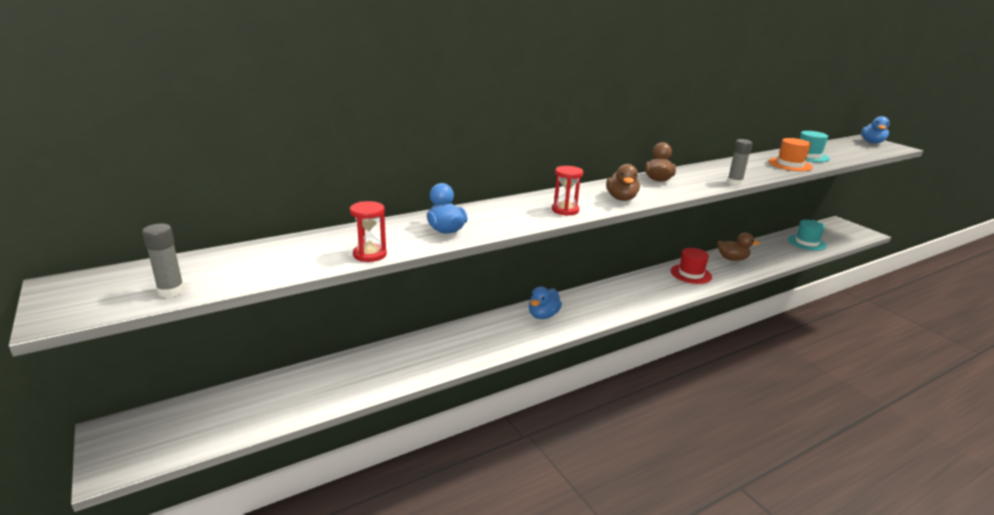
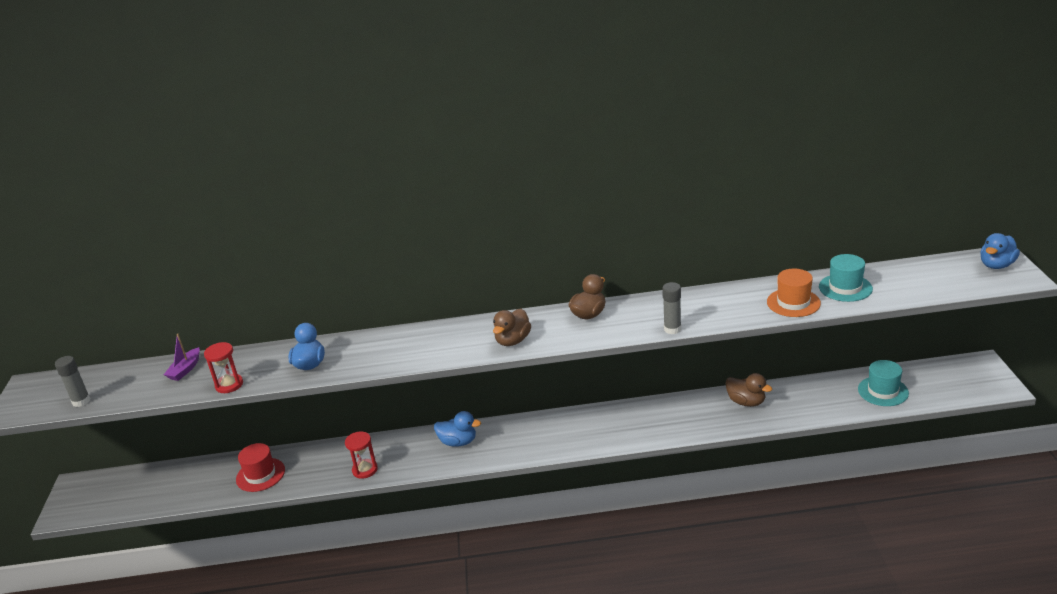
camera: 30 degrees right, 5 degrees up
(295, 248) = (185, 369): none -> purple boat
(543, 315) = (458, 442): blue duck -> blue duck turned 135 degrees counterclockwise
(565, 210) = (438, 351): red hourglass -> red hourglass (365, 470)
(691, 274) = (669, 416): red hat -> red hat (260, 475)

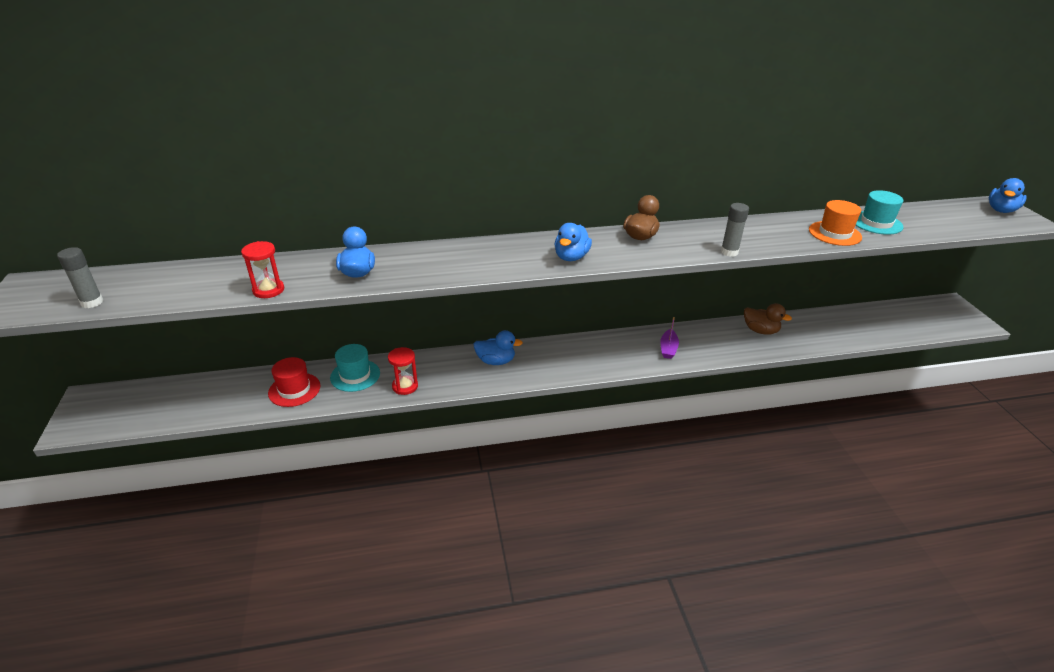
camera: 10 degrees left, 5 degrees up
(185, 369) = (216, 273): purple boat -> purple boat (668, 348)
(513, 341) = (571, 257): brown duck -> blue duck
(883, 391) = (878, 324): turquoise hat -> turquoise hat (355, 375)

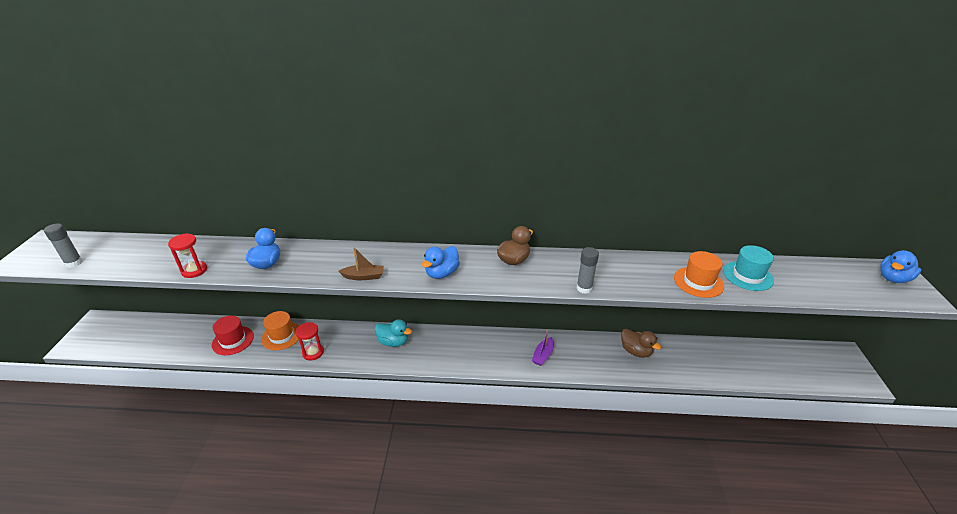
camera: 15 degrees right, 0 degrees up
(355, 375) = (281, 336): turquoise hat -> orange hat
(484, 270) = (363, 276): none -> brown boat
(496, 361) = (393, 342): blue duck -> turquoise duck

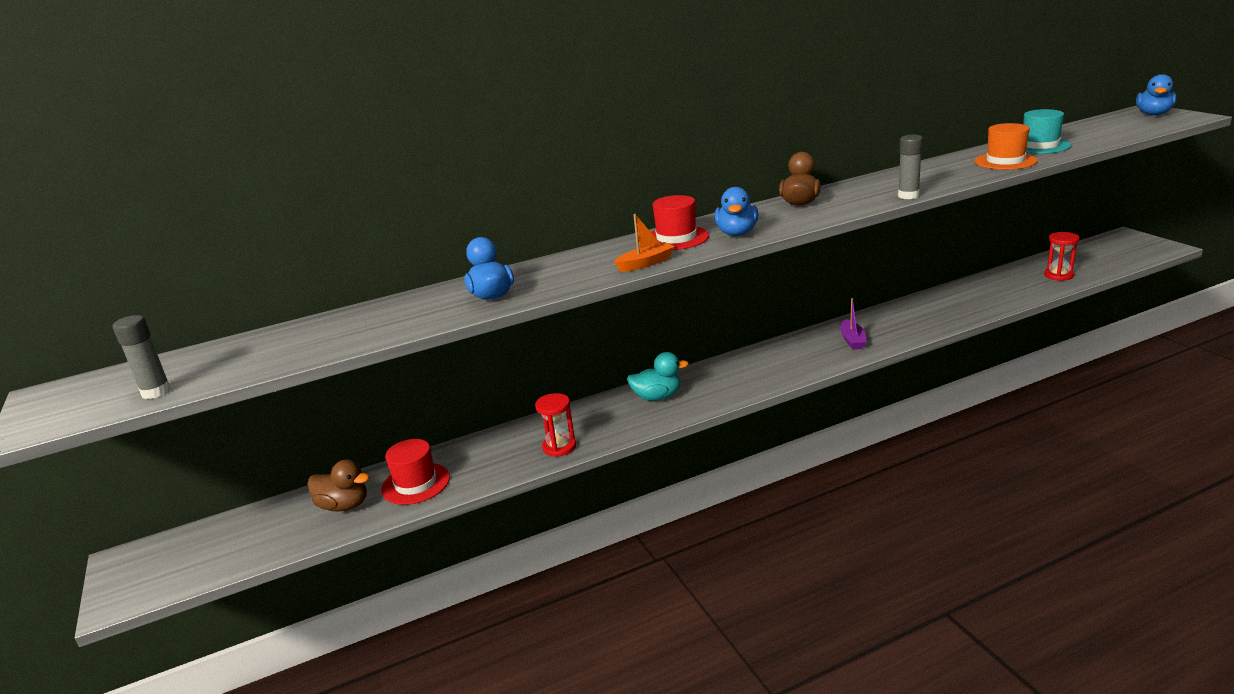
camera: 25 degrees left, 10 degrees down
(194, 270) = (389, 333): red hourglass -> red hourglass (1058, 275)
(281, 336) = (487, 451): orange hat -> none
(363, 276) = (645, 263): brown boat -> orange boat
(407, 260) = (676, 238): none -> red hat
(636, 351) = (943, 302): brown duck -> brown duck (344, 506)

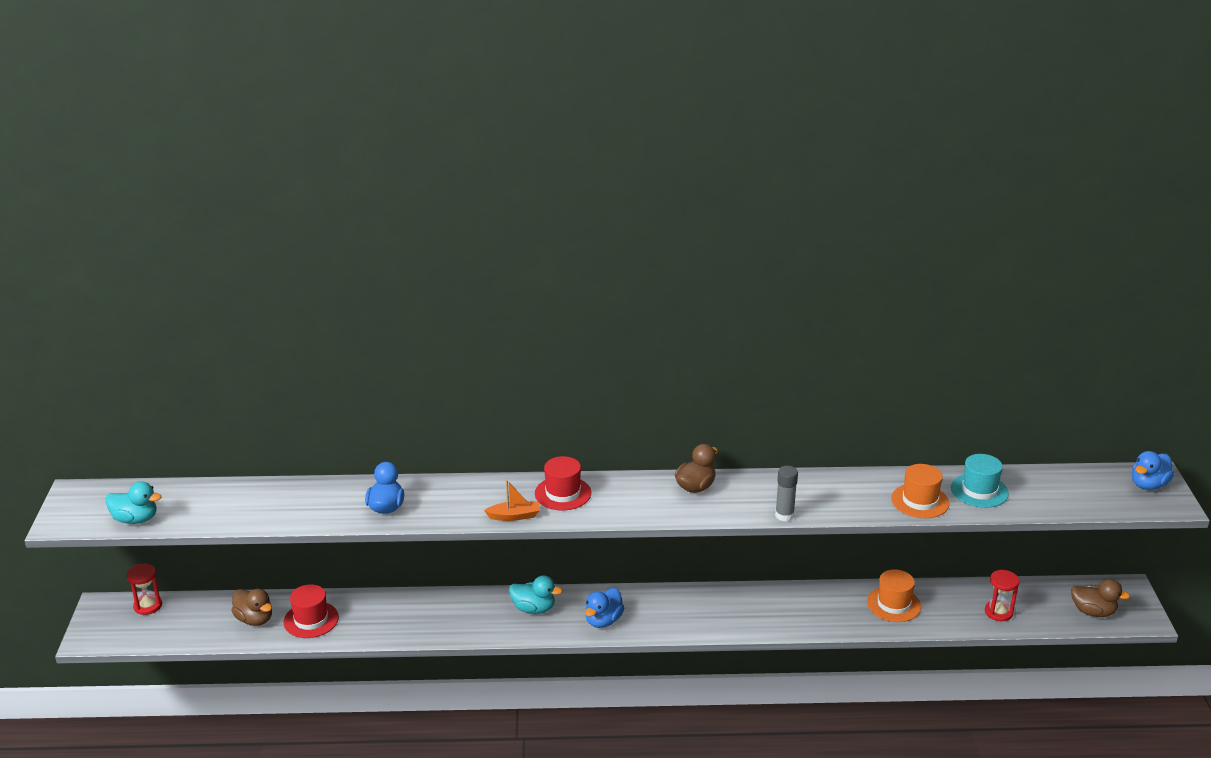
camera: 20 degrees right, 5 degrees up
(156, 392) = (135, 519): grey glue stick -> turquoise duck
(559, 447) = (428, 628): red hourglass -> red hourglass (148, 606)
(737, 233) = (609, 507): blue duck -> blue duck (603, 621)
(852, 340) = (737, 613): purple boat -> none
(973, 295) = (893, 604): none -> orange hat
(1124, 254) = (1093, 612): none -> brown duck

